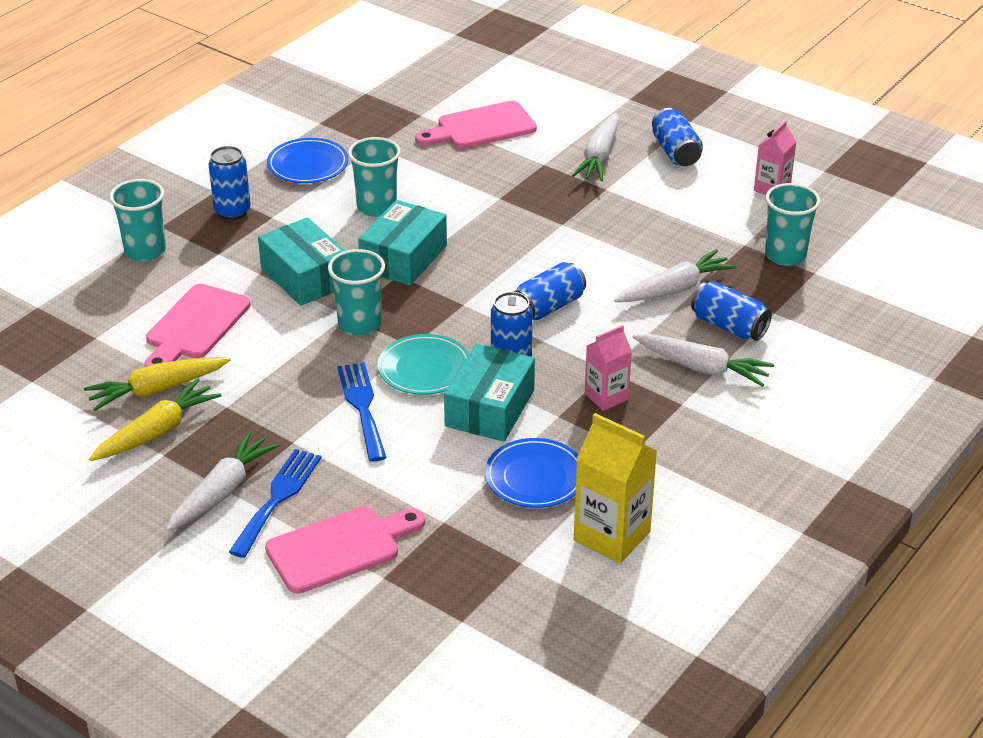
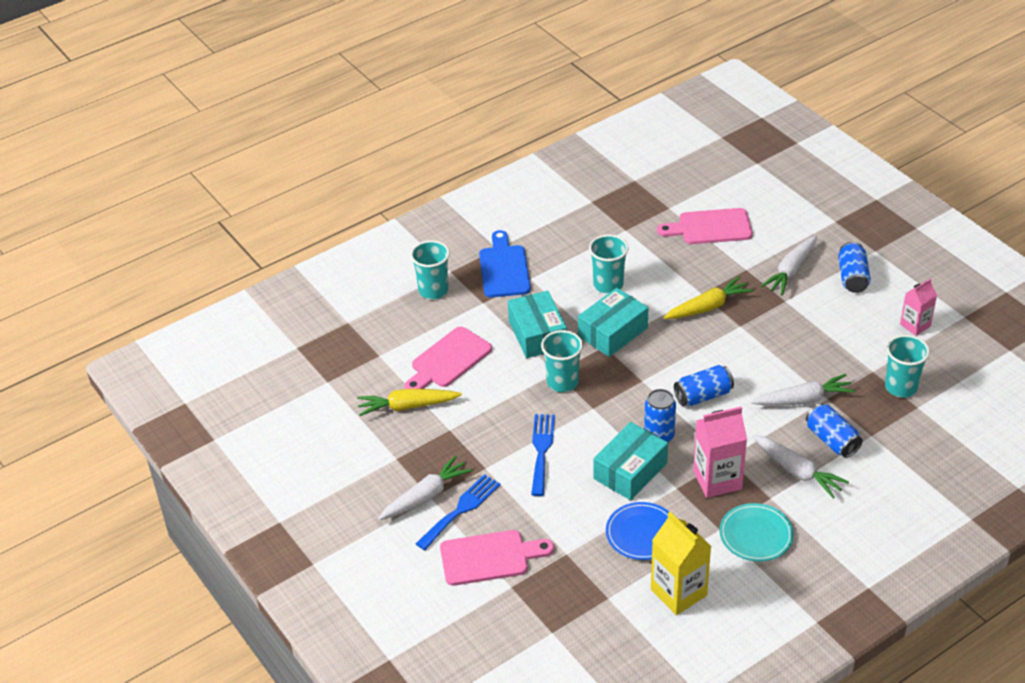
camera: 20 degrees right, 5 degrees up
(157, 432) = (397, 440): yellow carrot -> yellow carrot (707, 307)
(232, 212) = (504, 268): blue can -> blue cutting board
(308, 165) = (570, 237): blue plate -> none
(424, 368) = (595, 428): turquoise plate -> turquoise plate (756, 535)
(606, 397) = (717, 480): pink carton -> pink carton, size x1.61

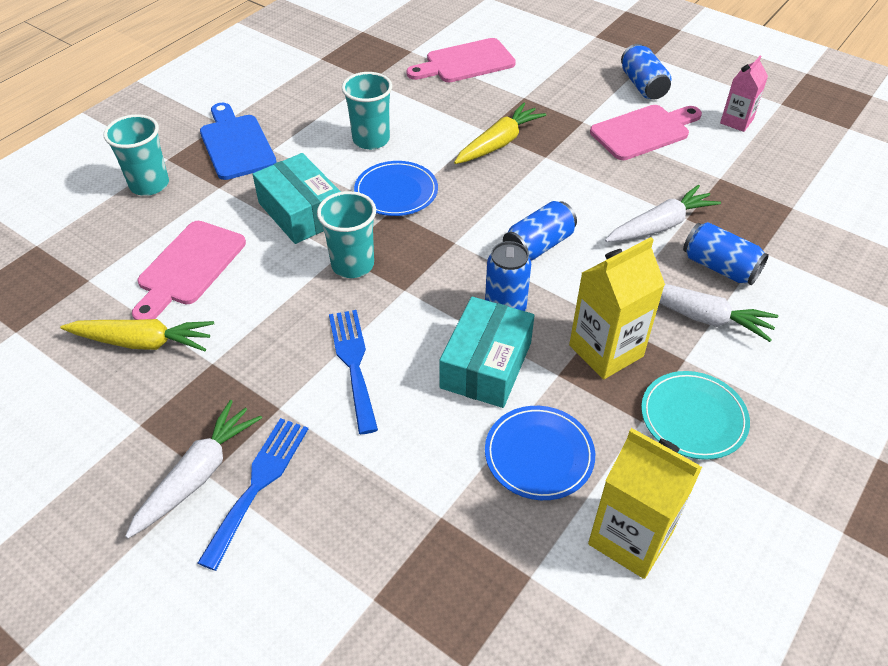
camera: 20 degrees left, 5 degrees up
(407, 406) = (143, 342): yellow carrot -> yellow carrot turned 150 degrees counterclockwise
(489, 557) = (324, 555): pink cutting board -> pink cutting board (643, 131)
(613, 332) = (396, 192): turquoise box -> blue plate
(717, 480) = (606, 351): pink carton -> yellow carton
(791, 271) = (574, 90): white carrot -> none
(901, 387) = (761, 189): turquoise cup -> none

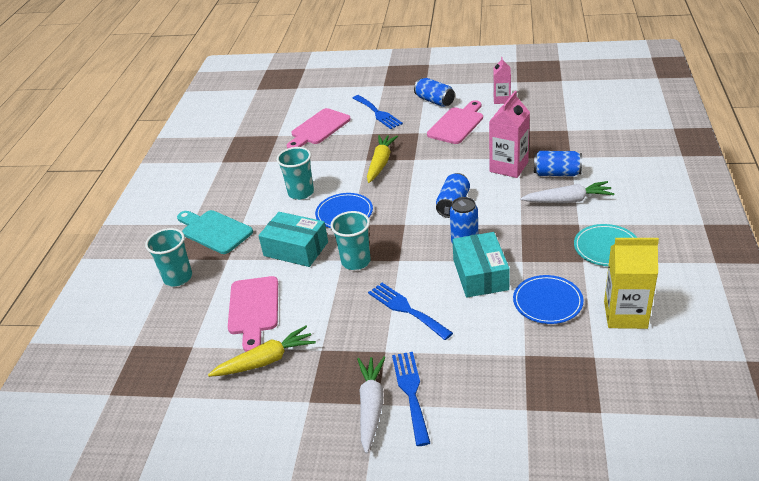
camera: 25 degrees left, 10 degrees down
(236, 144) = (214, 231): blue cutting board -> turquoise cutting board
(555, 72) = (378, 113): none -> blue fork
(606, 351) = (536, 238): yellow carton -> none
(660, 225) = (509, 167): white carrot -> pink carton

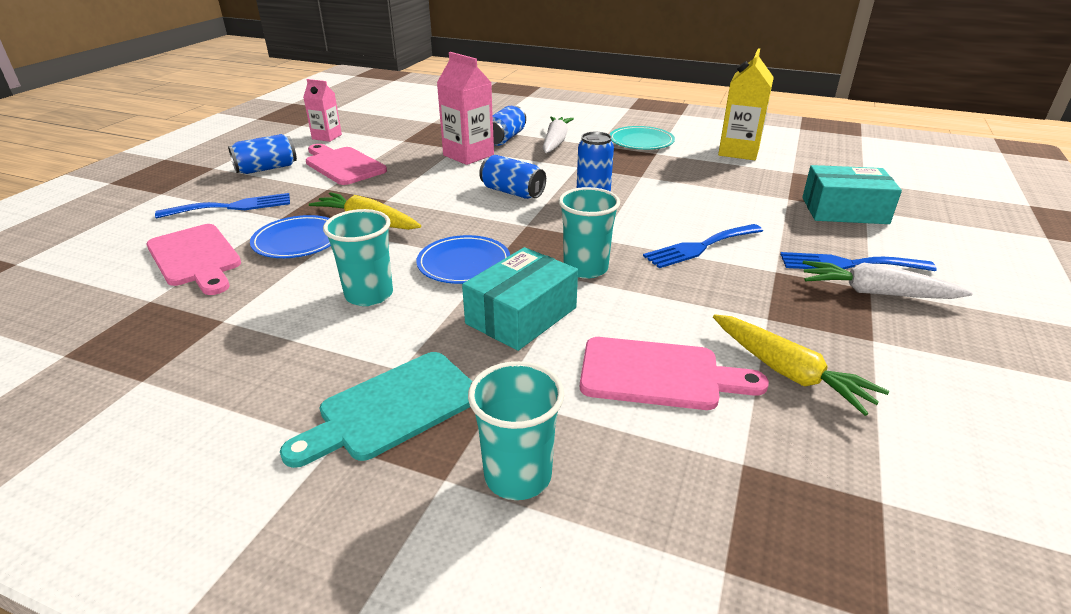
camera: 80 degrees left, 5 degrees down
(265, 360) = (788, 372): yellow carrot -> yellow carrot turned 150 degrees clockwise
(480, 275) = (654, 198): turquoise box -> turquoise box (844, 210)
(547, 302) = (711, 176): blue plate -> blue plate (298, 241)

